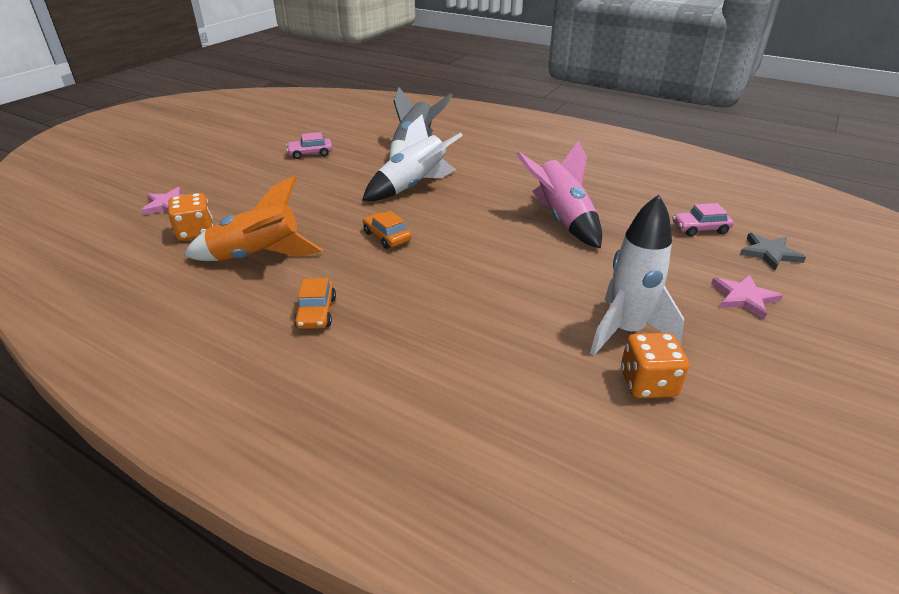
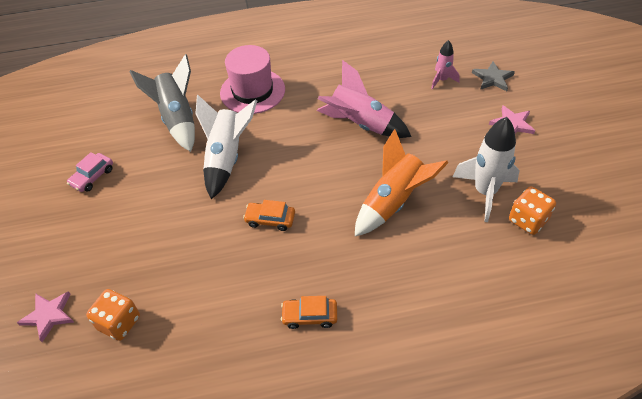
camera: 40 degrees left, 15 degrees up
(258, 257) = (204, 305): orange rocket -> orange rocket (393, 202)
(316, 312) = (309, 316): orange car -> orange car turned 135 degrees clockwise
(496, 160) = (252, 91): none -> pink hat
(700, 229) = (442, 80): pink car -> pink rocket

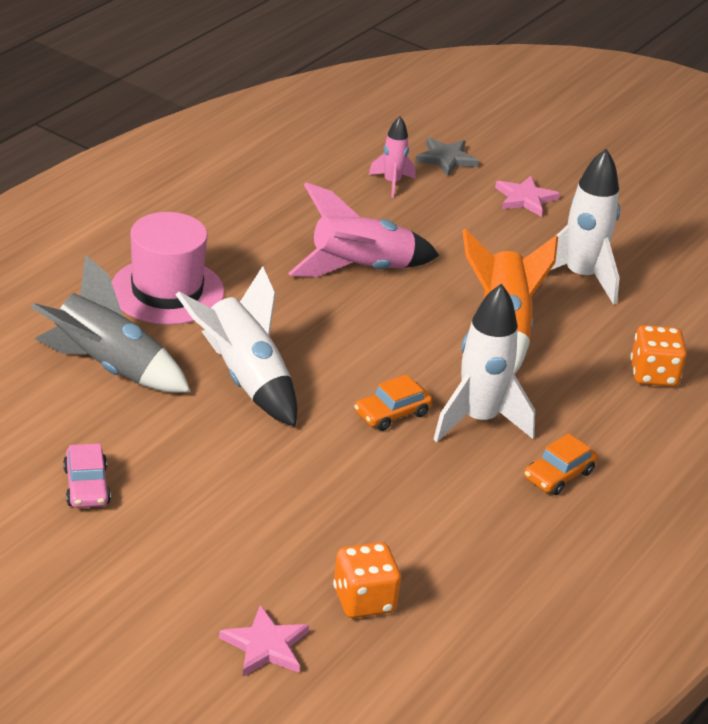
camera: 50 degrees left, 15 degrees down
(309, 251) = (478, 420): none -> white rocket
(528, 220) = (650, 283): orange dice -> orange dice (653, 374)

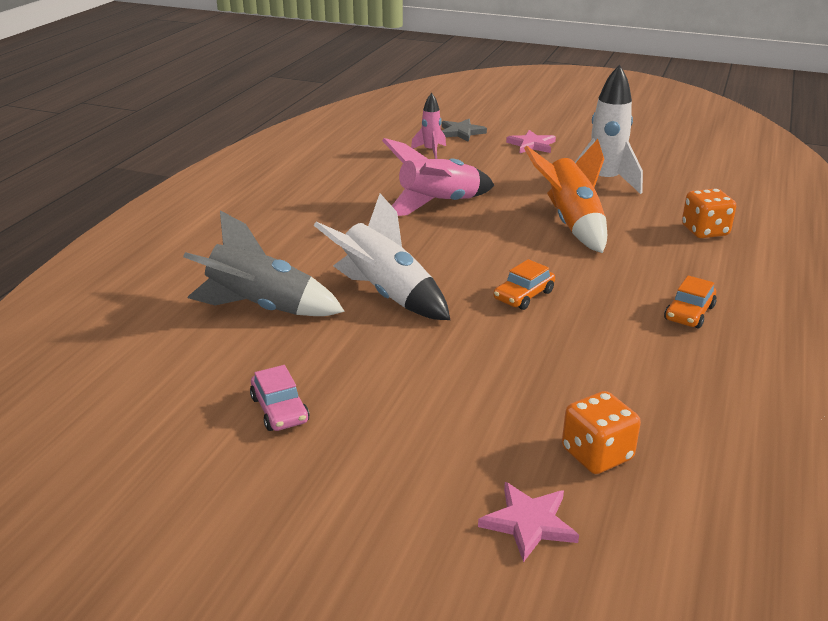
camera: 10 degrees left, 5 degrees down
(167, 291) = (290, 245): pink hat -> none
(478, 420) = (596, 287): white rocket -> none

